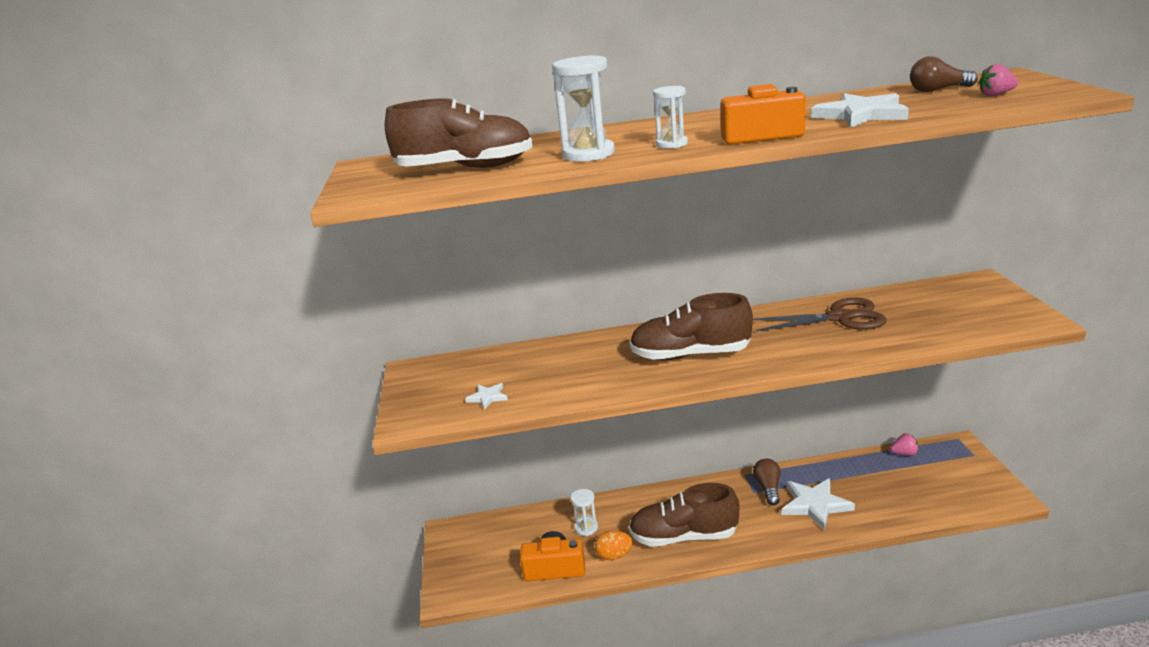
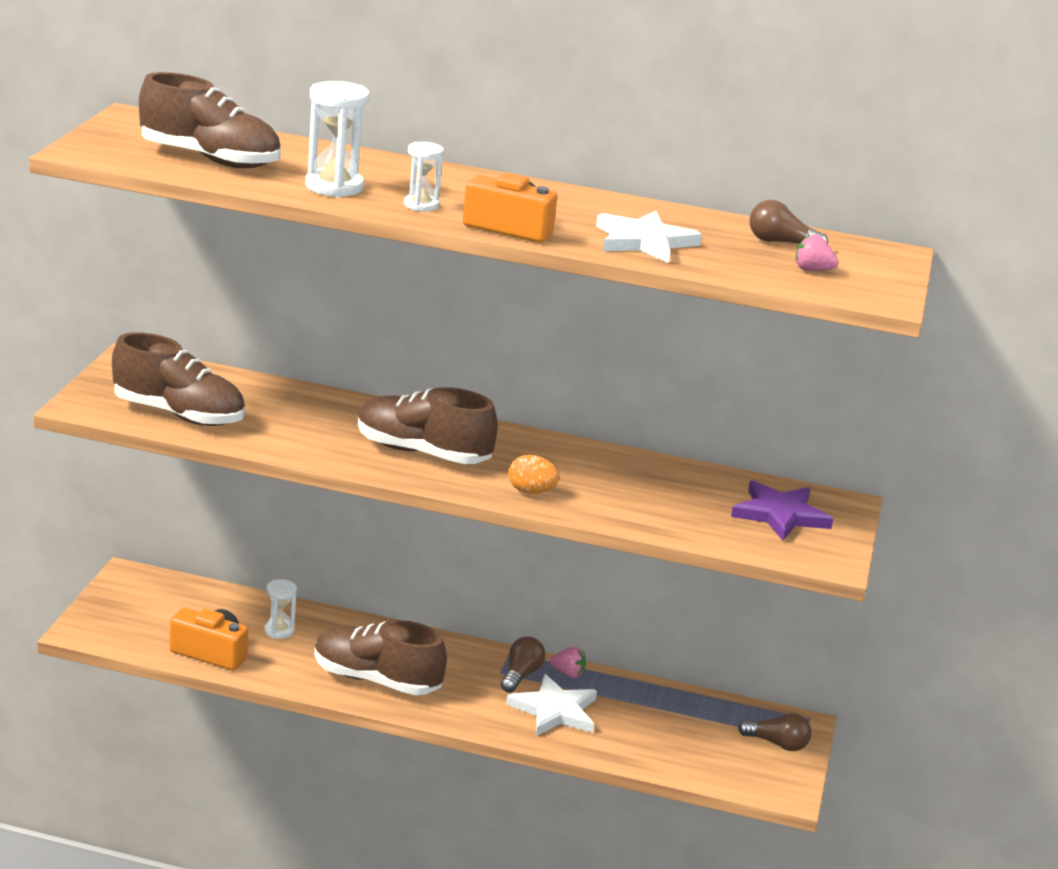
camera: 15 degrees right, 0 degrees up
(487, 397) = (178, 414): white star -> brown shoe
(614, 555) = (284, 667): orange egg -> orange egg (531, 491)
(841, 318) = (629, 479): brown scissors -> none
(904, 453) = (723, 706): pink strawberry -> pink strawberry (568, 674)
(960, 303) = (780, 515): none -> purple star
(963, 465) = (777, 744): none -> brown light bulb

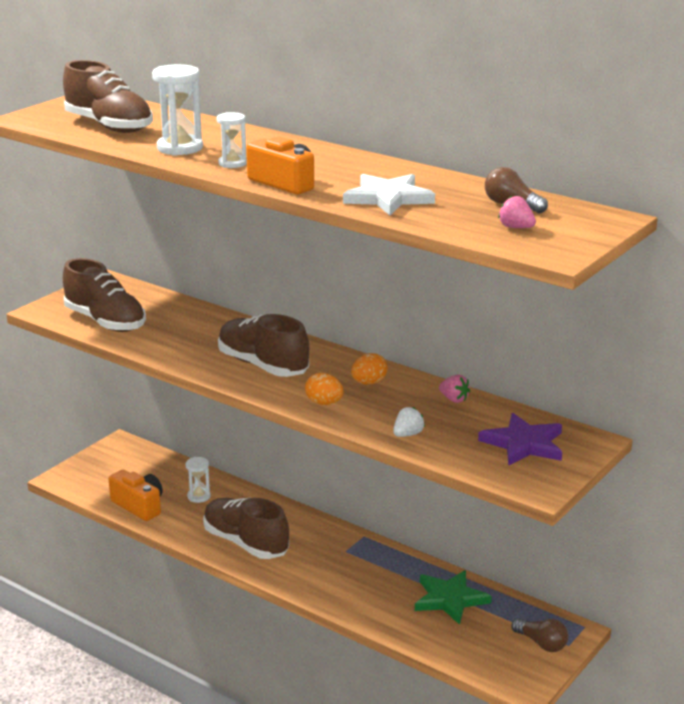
camera: 25 degrees right, 0 degrees up
(521, 675) = (360, 555): brown light bulb -> none
(554, 710) = (369, 587): white star -> none
(561, 462) = (369, 383): none -> orange egg
(568, 674) = (399, 559): pink strawberry -> pink strawberry (454, 399)
(651, 710) = (450, 599): none -> green star
(652, 518) = (407, 434): none -> white strawberry

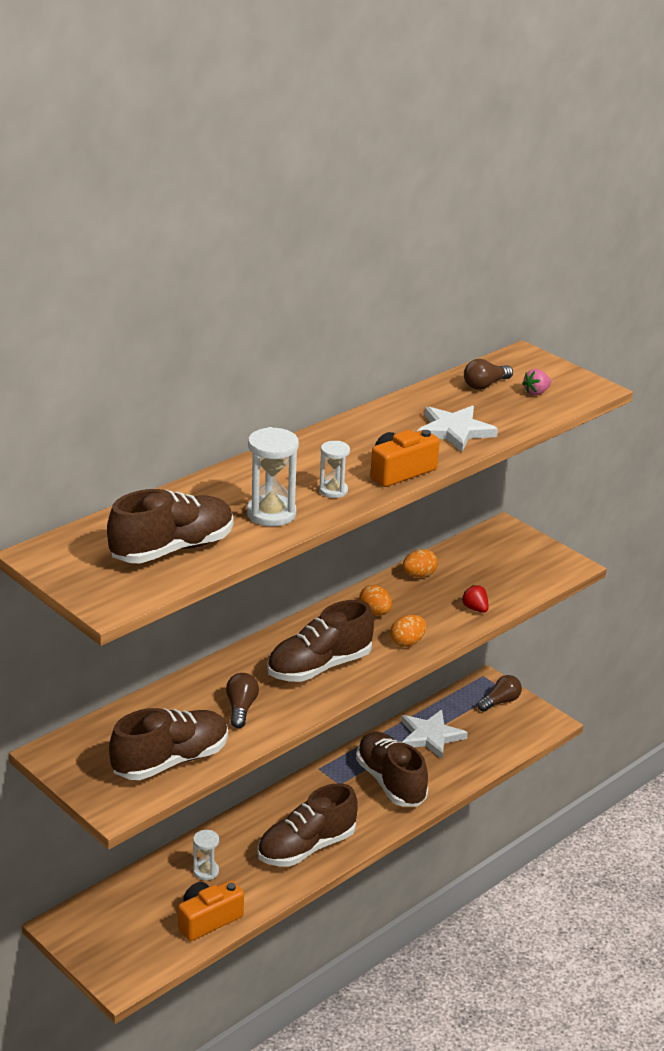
camera: 80 degrees left, 5 degrees up
(186, 340) = (241, 708): none -> brown light bulb
(361, 581) = (391, 782): none -> brown shoe
(407, 434) = (475, 609): white strawberry -> red strawberry
(450, 599) = (430, 736): green star -> white star
(454, 399) = (419, 575): pink strawberry -> orange egg
(524, 444) = (503, 558): purple star -> none

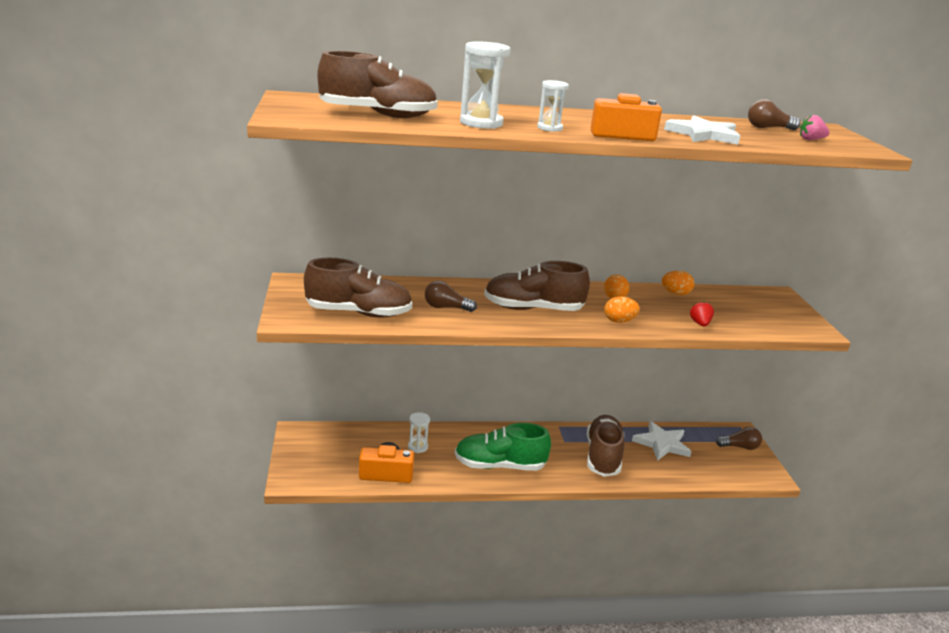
camera: 35 degrees right, 5 degrees down
(241, 708) = (446, 307): brown light bulb -> brown light bulb turned 120 degrees counterclockwise
(306, 847) = (500, 465): brown shoe -> green shoe

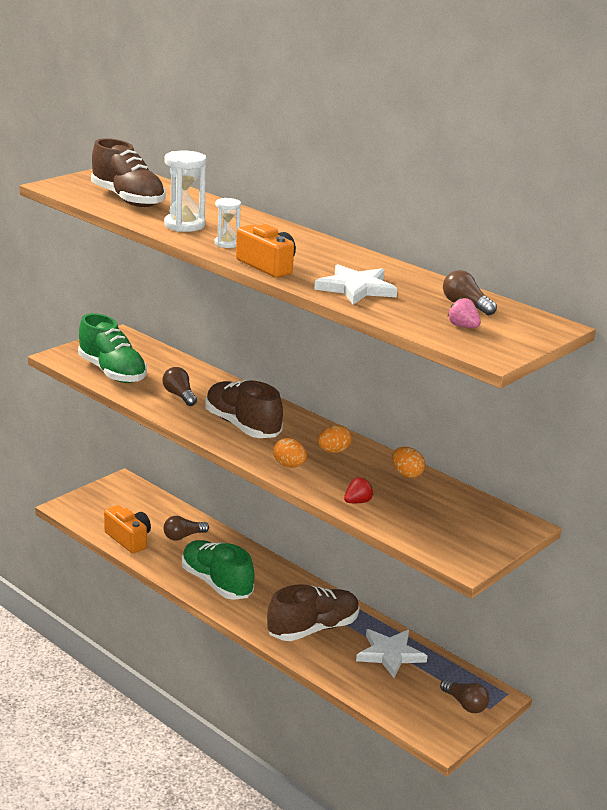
camera: 50 degrees right, 0 degrees up
(358, 313) = (112, 372): brown shoe -> green shoe
(418, 447) = (183, 536): white hourglass -> brown light bulb

